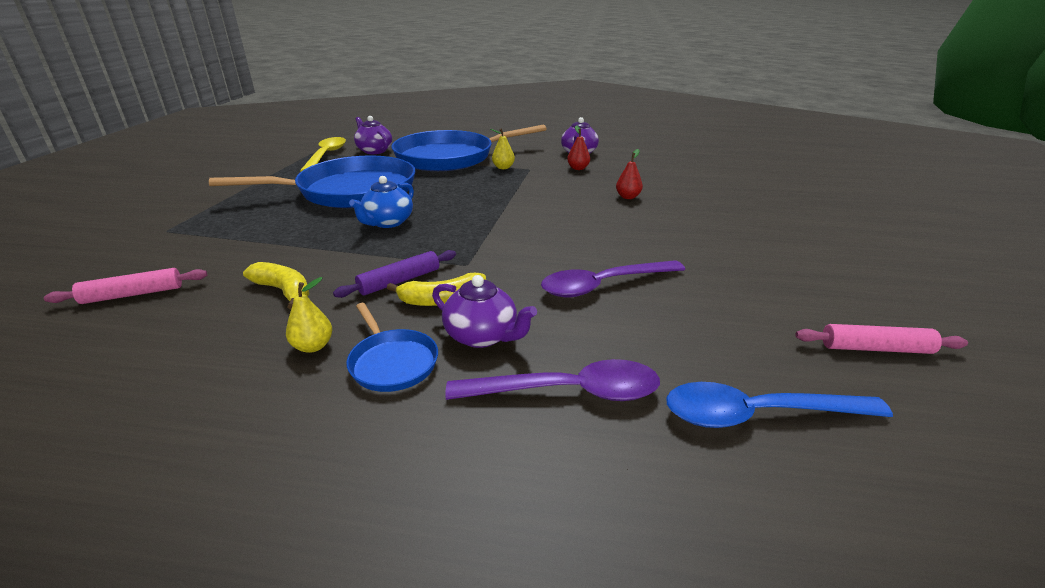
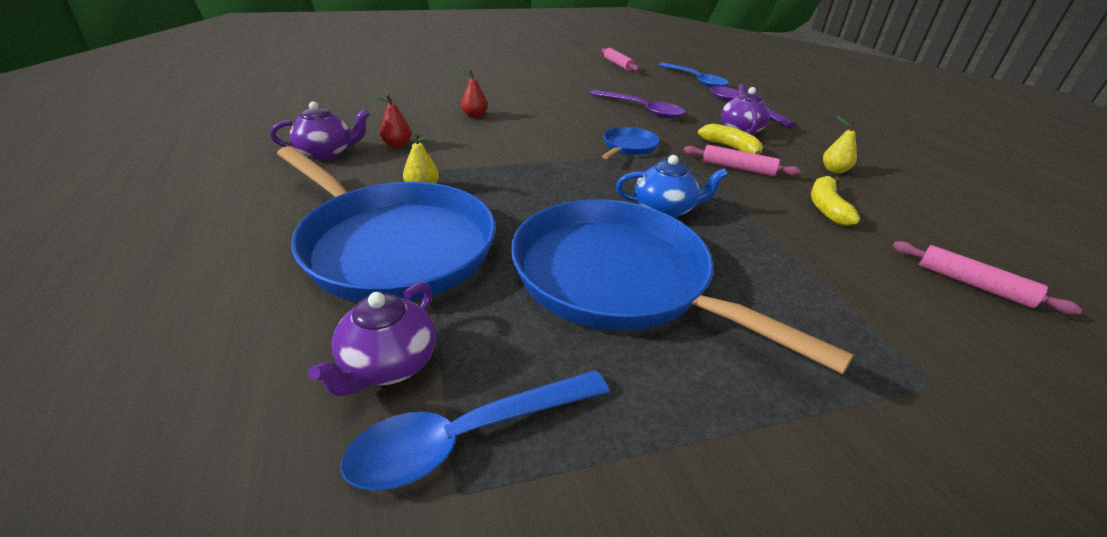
camera: 120 degrees left, 5 degrees up
(326, 155) = (467, 437): yellow spoon -> blue spoon
(392, 362) = (799, 145): blue pan -> blue pan (628, 147)
(400, 281) = (737, 168): purple rolling pin -> pink rolling pin

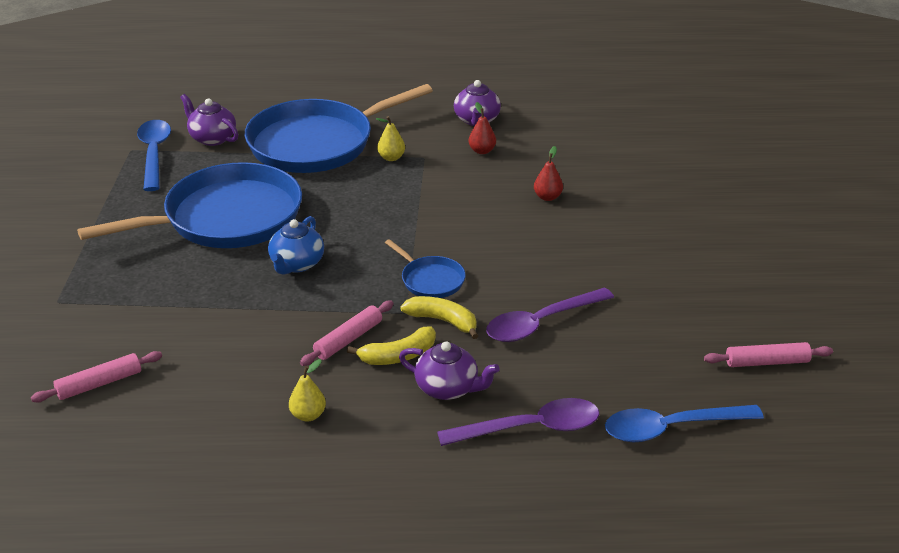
camera: 110 degrees right, 0 degrees up
(826, 207) = (244, 363): yellow banana -> yellow banana (443, 321)

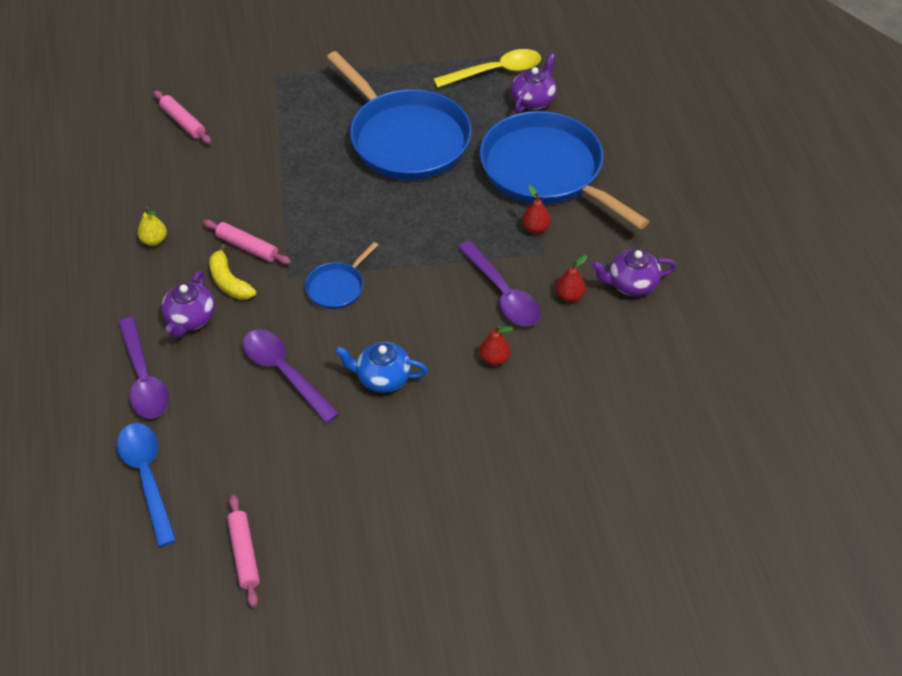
camera: 80 degrees right, 15 degrees up
(154, 154) = (495, 72): blue spoon -> yellow spoon
(296, 264) = (346, 196): blue teapot -> blue teapot (382, 378)
(391, 158) = (535, 228): yellow pear -> red pear
(443, 321) = (279, 304): yellow banana -> none
(469, 184) = (503, 293): none -> purple spoon

